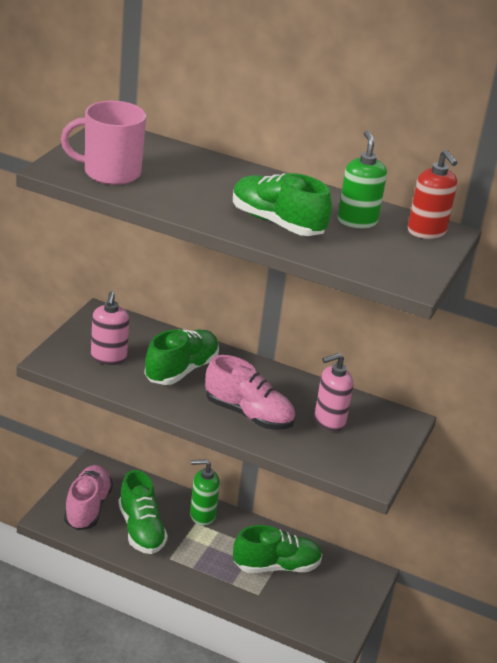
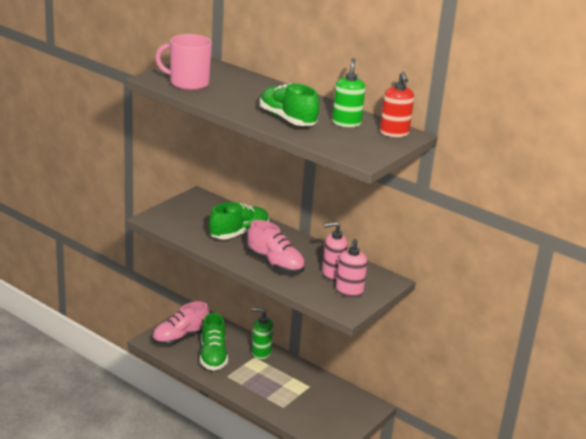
camera: 15 degrees right, 5 degrees down
(88, 507) = (180, 338): pink shoe -> pink shoe turned 150 degrees counterclockwise
(108, 358) = (191, 221): pink soap dispenser -> pink soap dispenser (349, 292)
(276, 566) = (303, 391): green shoe -> none

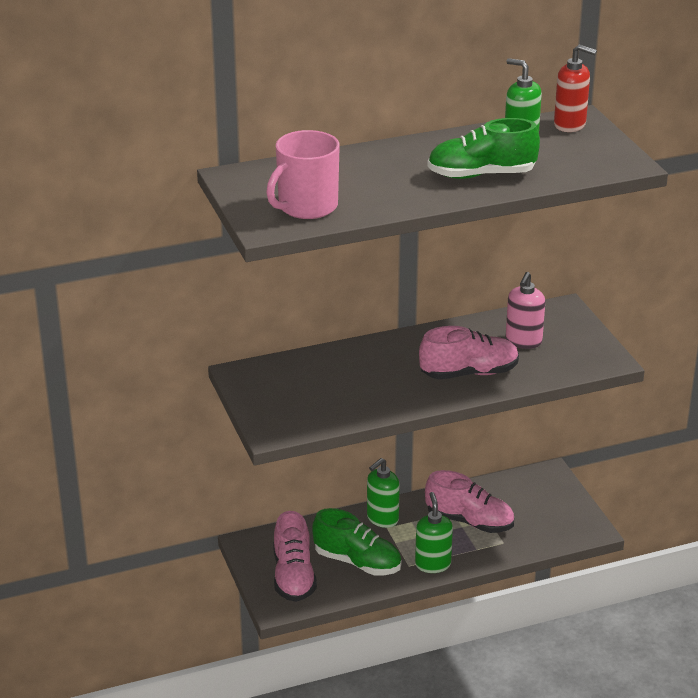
camera: 55 degrees left, 5 degrees up
(236, 385) = (432, 564): none -> green soap dispenser
(239, 233) = (372, 374): green shoe -> none
(291, 387) = (469, 521): none -> pink shoe
(349, 292) = (569, 344): pink soap dispenser -> none

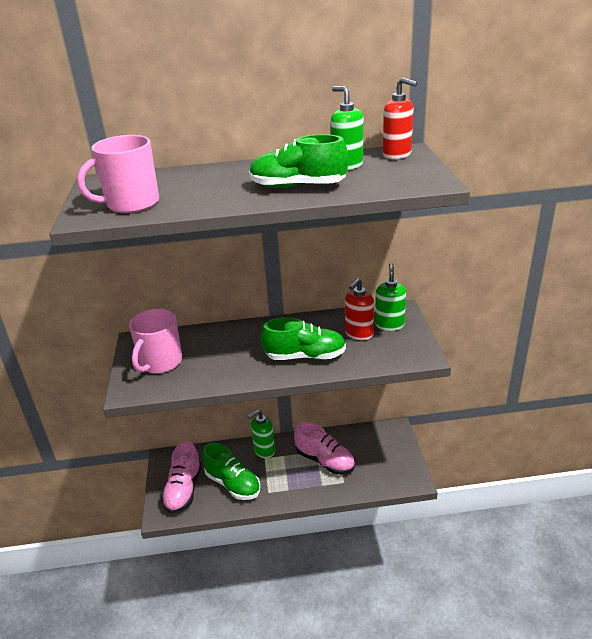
camera: 15 degrees right, 0 degrees up
(290, 396) = (160, 362): none -> pink mug
(432, 564) = (285, 494): green soap dispenser -> green soap dispenser (389, 325)
(469, 373) = (305, 356): pink shoe -> green shoe
(523, 341) = (359, 334): pink soap dispenser -> red soap dispenser

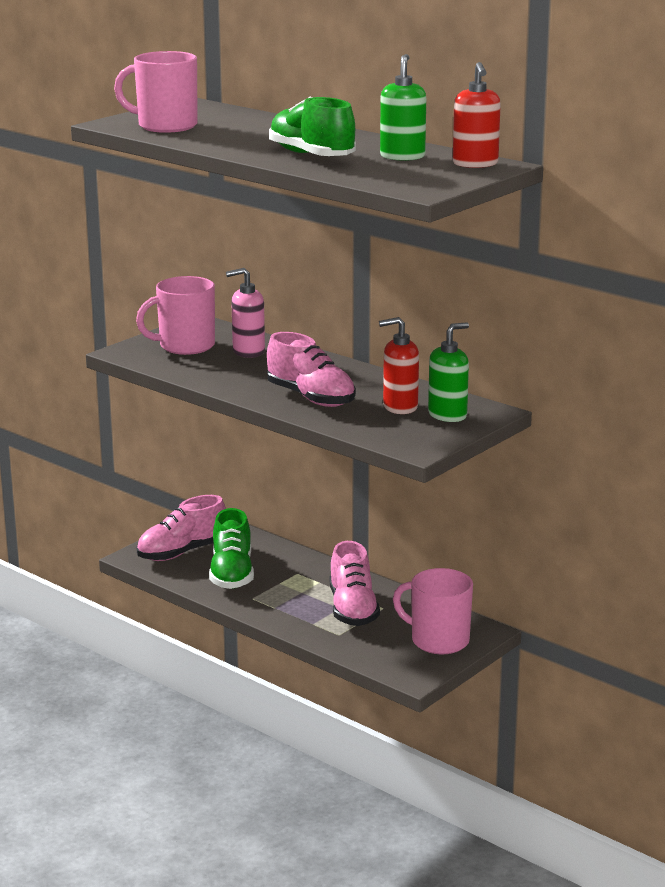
camera: 45 degrees right, 10 degrees down
(206, 344) = (248, 352): none -> pink soap dispenser
(264, 450) = (308, 568): green soap dispenser -> none
(305, 356) = (311, 398): green shoe -> pink shoe
(388, 450) = (438, 640): none -> pink mug

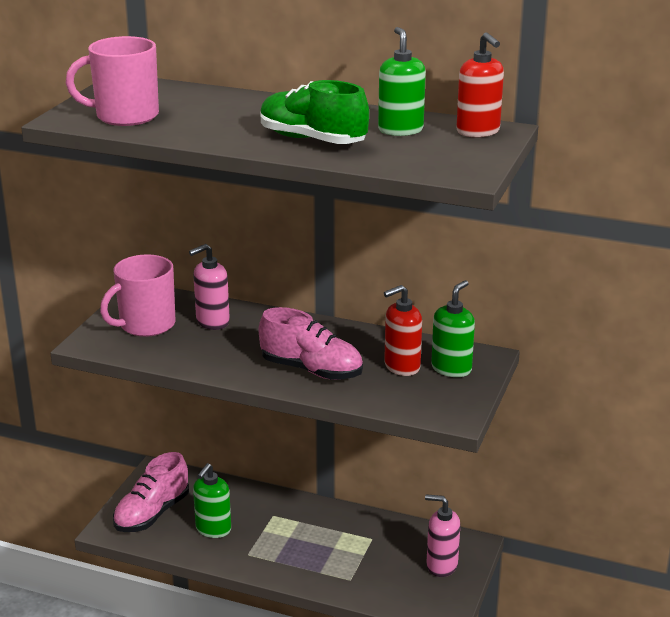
camera: 20 degrees left, 5 degrees up
(232, 574) = (213, 529): green shoe -> green soap dispenser
(353, 609) = (346, 547): pink shoe -> none
(438, 640) = (441, 565): pink mug -> pink soap dispenser

